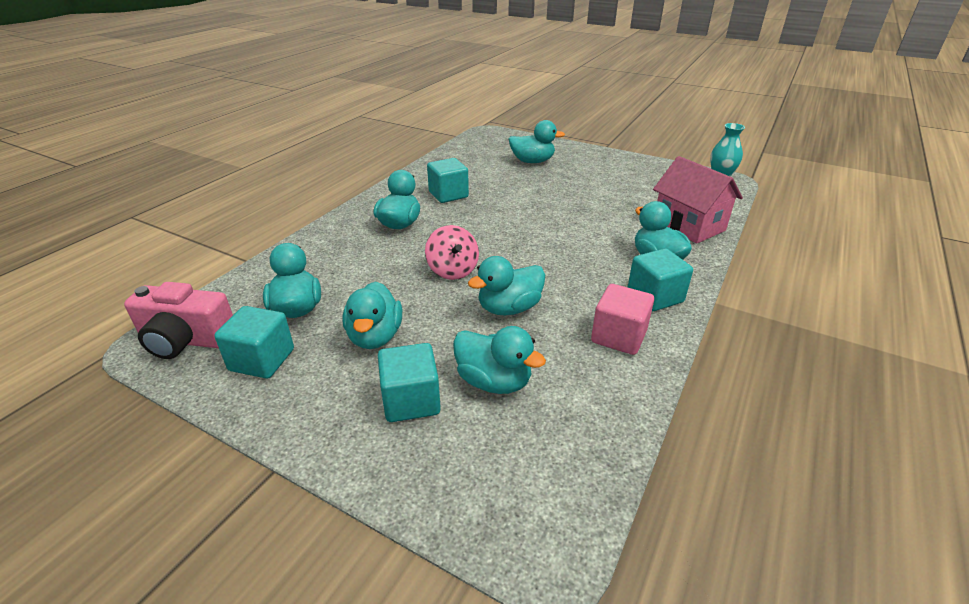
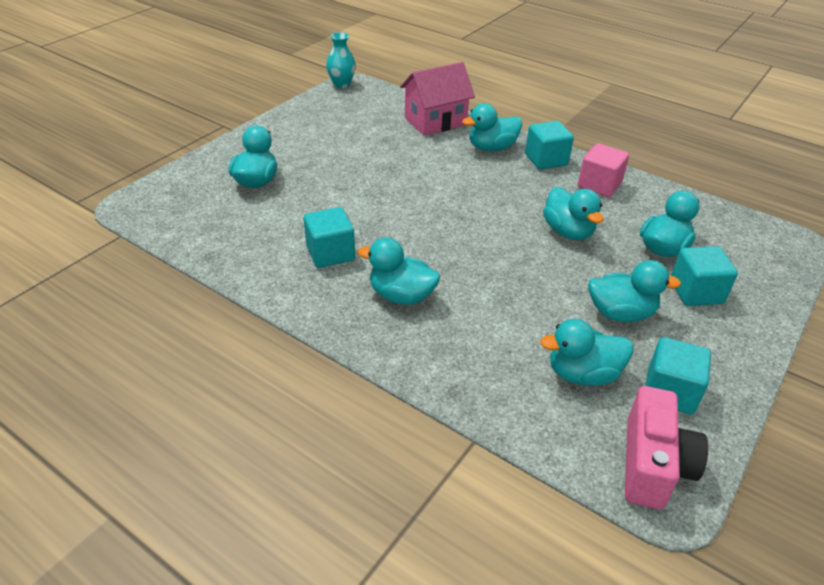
camera: 85 degrees left, 5 degrees up
(452, 270) = (507, 260): pink spinning top -> none

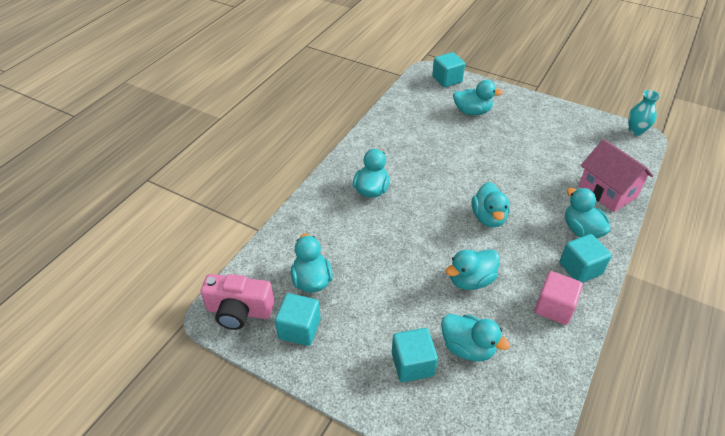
camera: 85 degrees right, 5 degrees up
(330, 253) = (405, 154): turquoise cube -> turquoise cube (447, 79)
(620, 313) = (376, 307): turquoise duck -> turquoise duck (488, 217)

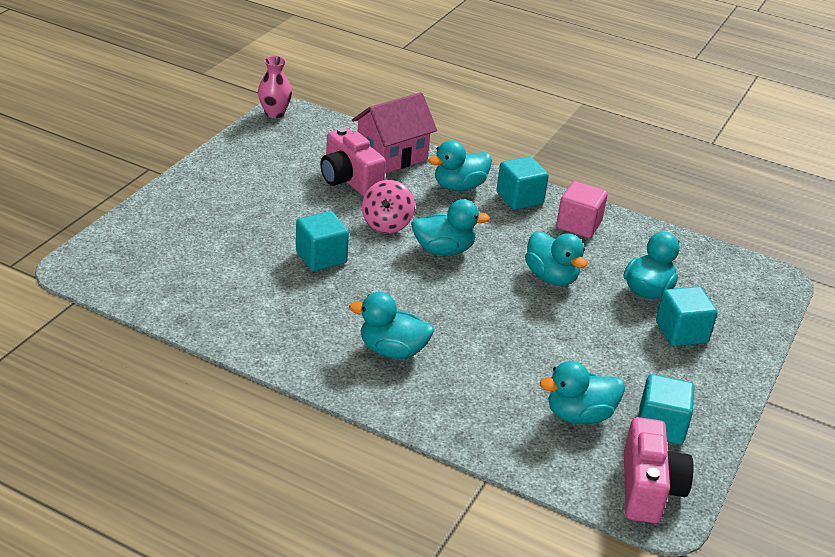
camera: 95 degrees left, 10 degrees down
(447, 79) = (109, 249): turquoise cube -> turquoise cube (321, 257)
(472, 112) = (208, 235): turquoise duck -> none
(512, 188) = (387, 224): none -> pink spinning top
(562, 169) = (349, 180): none -> pink camera
(636, 131) = (274, 113): turquoise vase -> pink vase

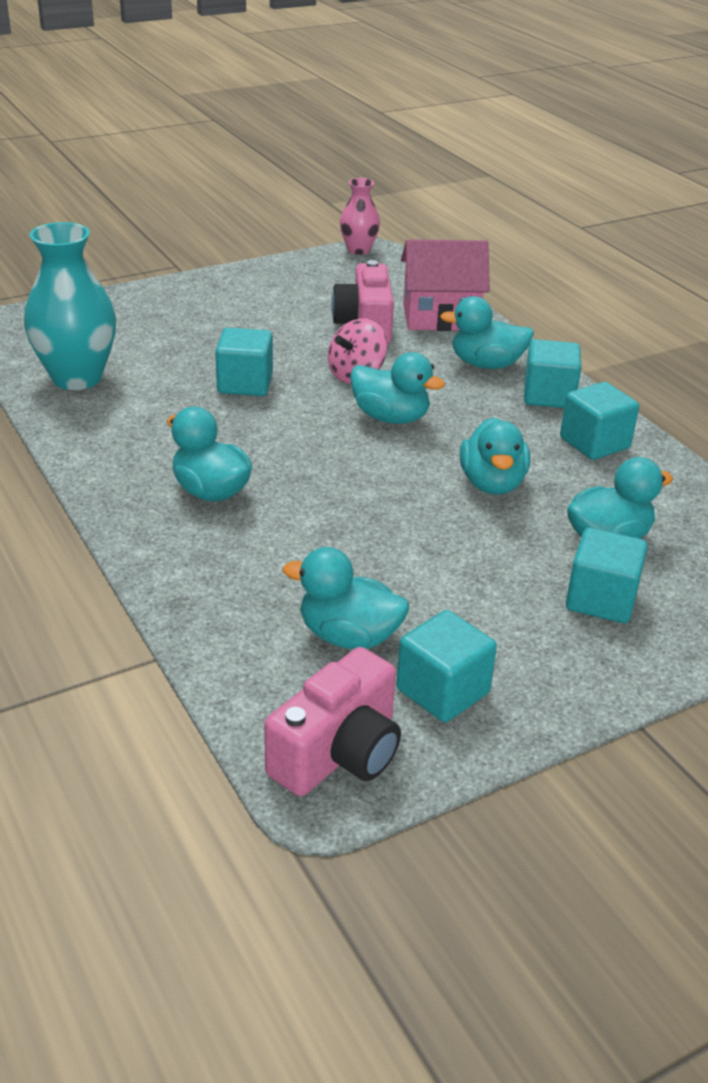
camera: 35 degrees right, 0 degrees up
(195, 295) = (77, 378): none -> turquoise vase
(578, 225) = (594, 443): pink cube -> turquoise cube

